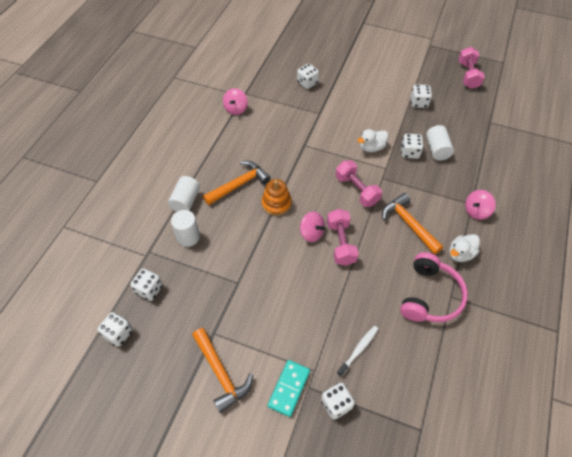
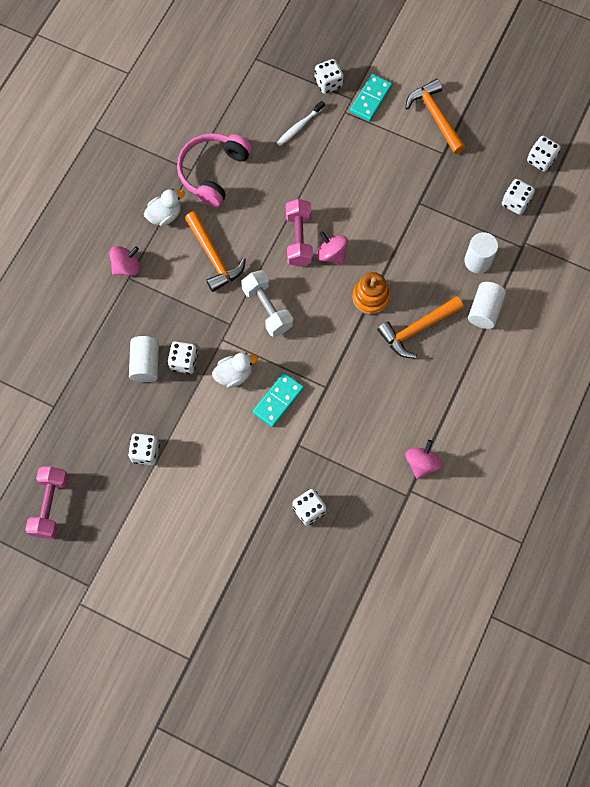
camera: 175 degrees left, 15 degrees up
(337, 135) = (278, 400): none -> turquoise domino
(356, 190) = (267, 308): pink dumbbell -> white dumbbell

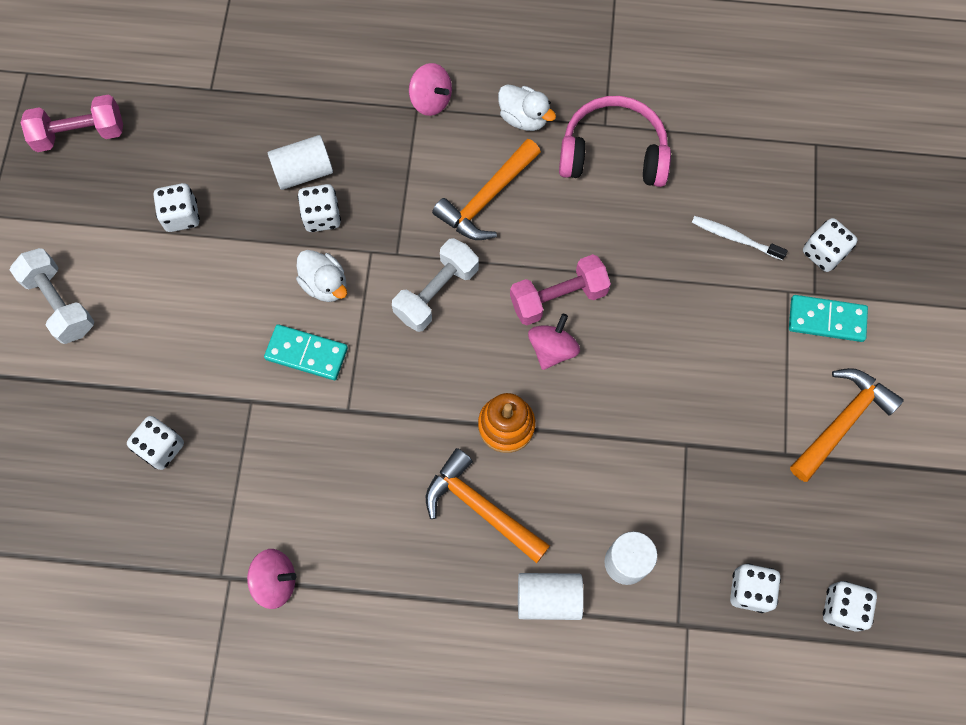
camera: 70 degrees right, 0 degrees up
(179, 551) = (60, 303): none -> white dumbbell

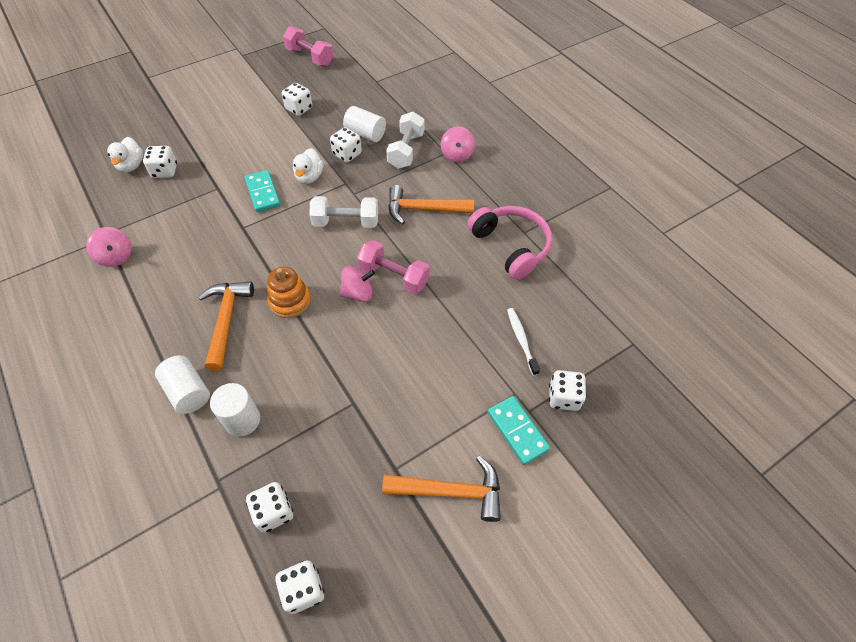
camera: 50 degrees right, 15 degrees down
(60, 303) = (216, 98): white dumbbell -> white dumbbell (406, 150)
(524, 118) = (488, 196): white duck -> white duck (131, 166)

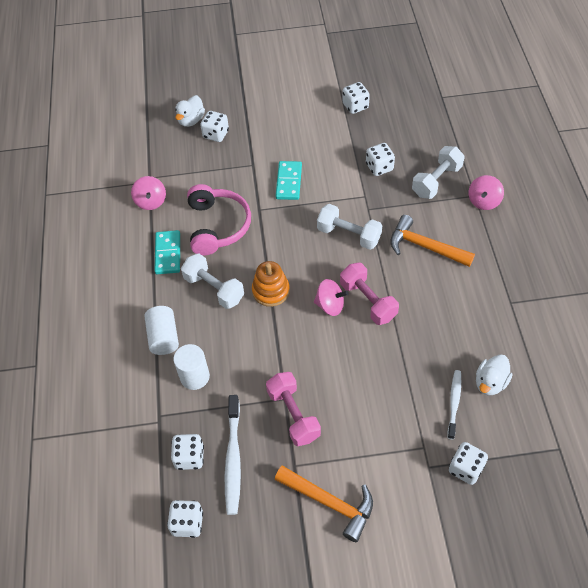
camera: 30 degrees right, 0 degrees up
(226, 320) = (214, 289): orange hammer -> white dumbbell
(309, 57) = (388, 52): pink dumbbell -> pink dumbbell (293, 415)
(309, 177) = (335, 179): white duck -> white duck (490, 382)
(325, 491) = (233, 458): none -> white toothbrush
(365, 134) = (405, 151): white cylinder -> none
(511, 246) = (490, 312): pink headphones -> pink headphones (217, 226)
(517, 431) = (409, 479): turquoise domino -> turquoise domino (168, 253)

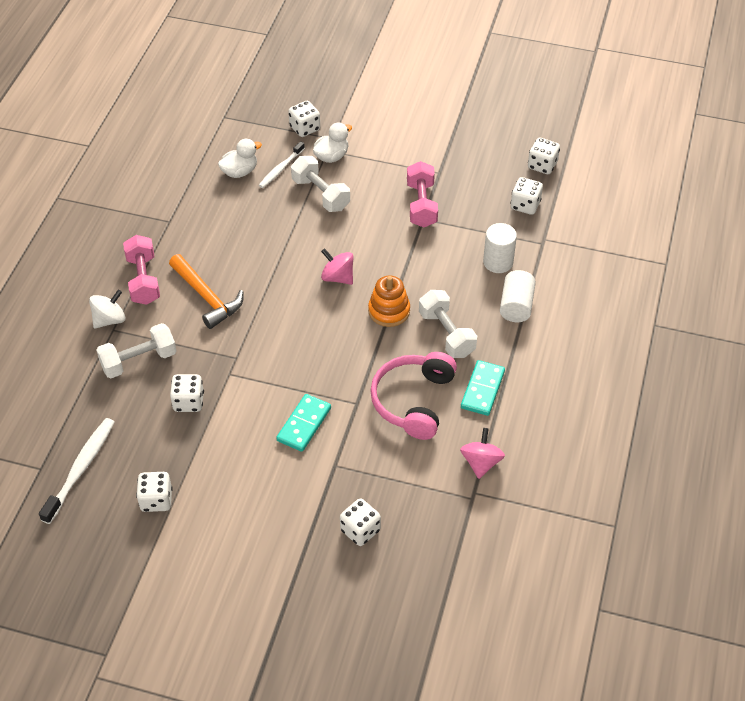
camera: 160 degrees left, 5 degrees down
(191, 120) = (384, 568): white duck -> white duck (331, 156)
(233, 458) = (488, 192): white toothbrush -> white toothbrush (80, 469)
(330, 503) = (423, 142): orange hammer -> none
(349, 235) = (275, 337): white dumbbell -> white dumbbell (321, 194)
(368, 301) = (299, 268): pink dumbbell -> pink dumbbell (143, 280)
(483, 201) = (109, 319): pink spinning top -> white spinning top

